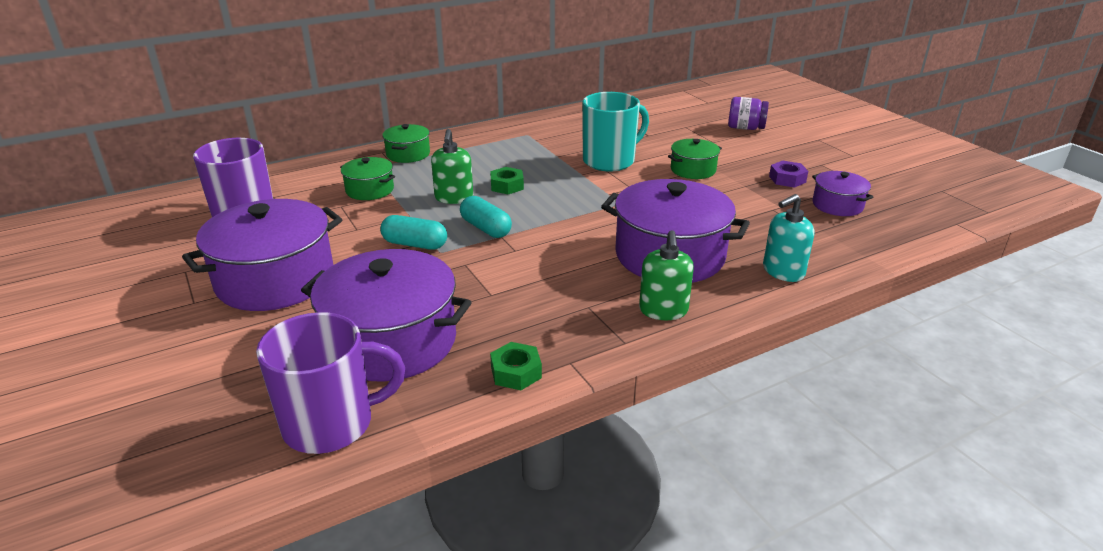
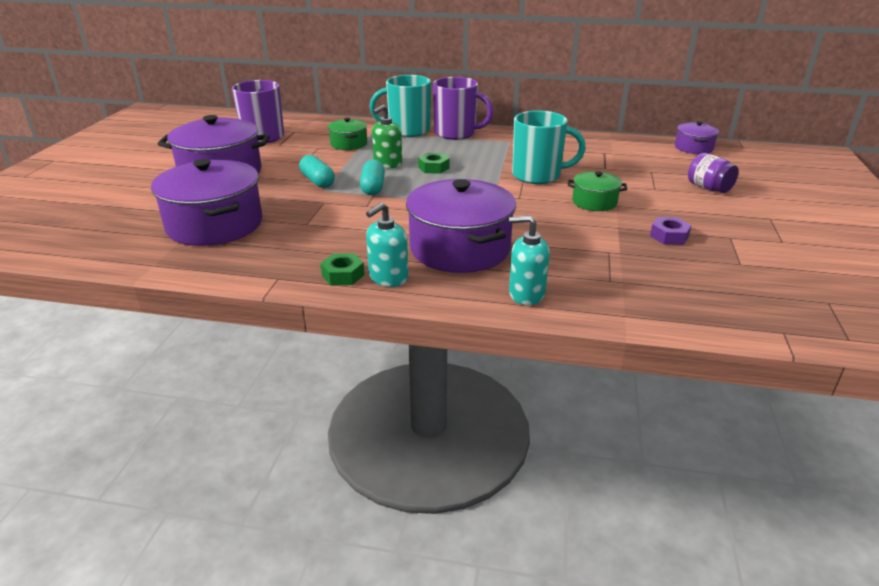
camera: 40 degrees right, 0 degrees up
(331, 424) = (121, 249): purple mug -> purple mug (456, 133)
(408, 154) = (408, 131): green pot -> turquoise mug
(516, 372) = (241, 269): green nut -> green nut (343, 275)
(663, 310) = (388, 278): green soap dispenser -> turquoise soap dispenser
(837, 205) = (678, 271): purple pot -> purple pot (693, 148)

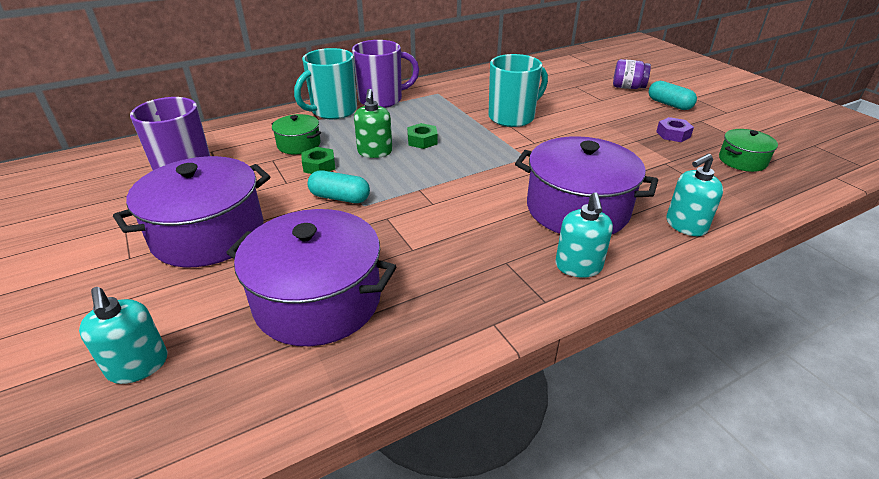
camera: 40 degrees left, 5 degrees up
(103, 215) = (138, 365): none -> turquoise soap dispenser
(343, 275) = (541, 285): green nut -> green nut (319, 166)
(373, 187) = (405, 182): turquoise capsule -> turquoise capsule (669, 104)
(594, 202) = (587, 125): green pot -> green pot (742, 160)
(693, 148) = (566, 58): purple pot -> none

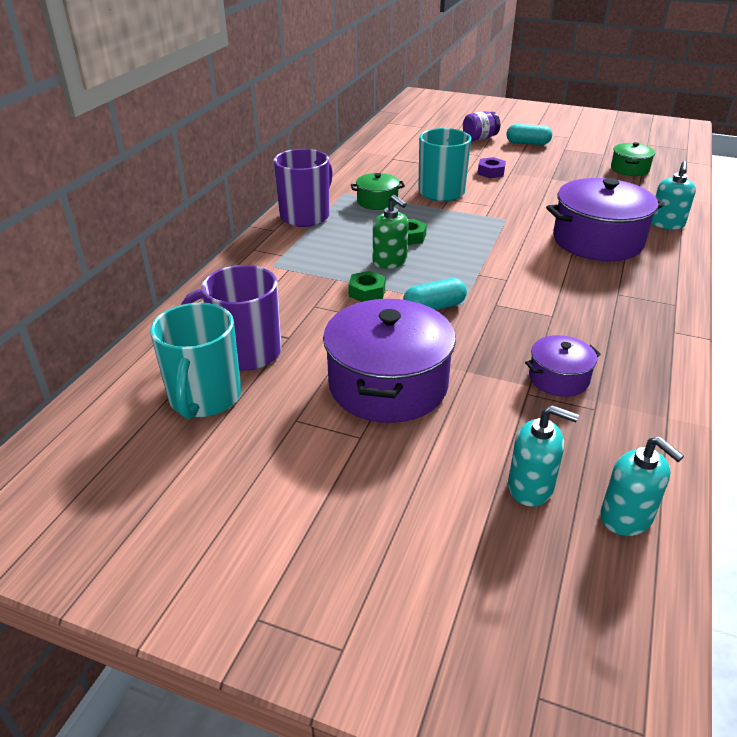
camera: 40 degrees left, 0 degrees up
(299, 144) = (311, 283): green pot -> green pot (377, 202)
(318, 300) = (558, 378): purple pot -> purple pot, size x0.51
(333, 111) = (281, 242): turquoise mug -> turquoise mug (204, 398)
(578, 266) = (657, 275): turquoise soap dispenser -> turquoise soap dispenser (626, 517)
(673, 134) = (565, 165): purple nut -> purple nut (491, 172)

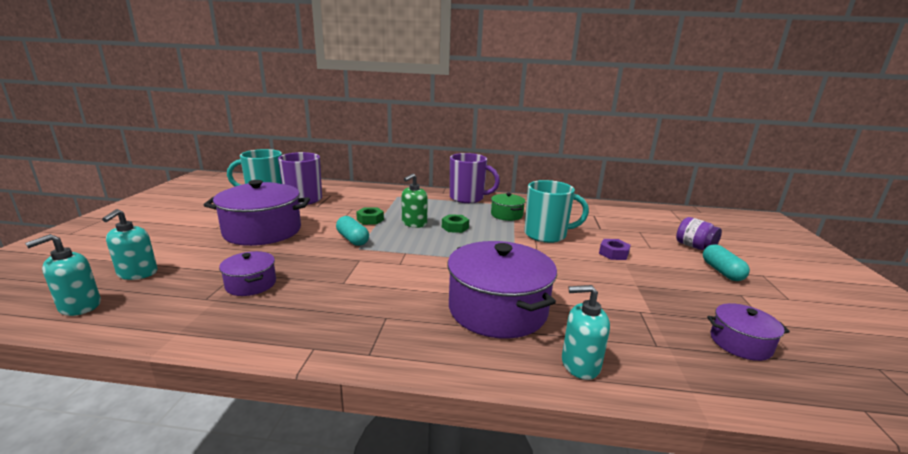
camera: 75 degrees right, 15 degrees down
(629, 169) = (740, 343): green pot -> purple pot

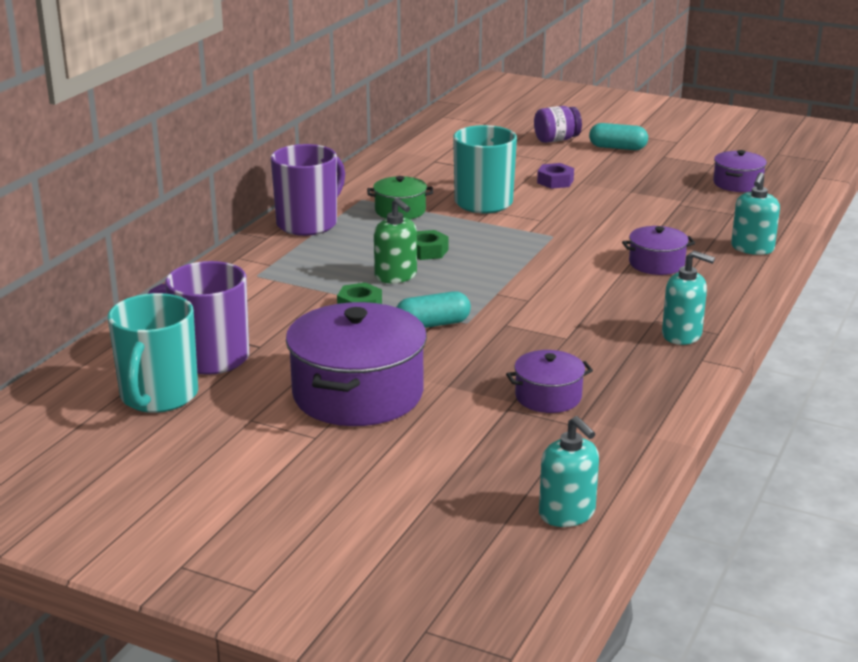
camera: 70 degrees left, 5 degrees up
(137, 273) = (479, 485): turquoise soap dispenser -> turquoise soap dispenser (682, 335)
(497, 309) = (656, 264): purple pot -> purple pot, size x0.51

